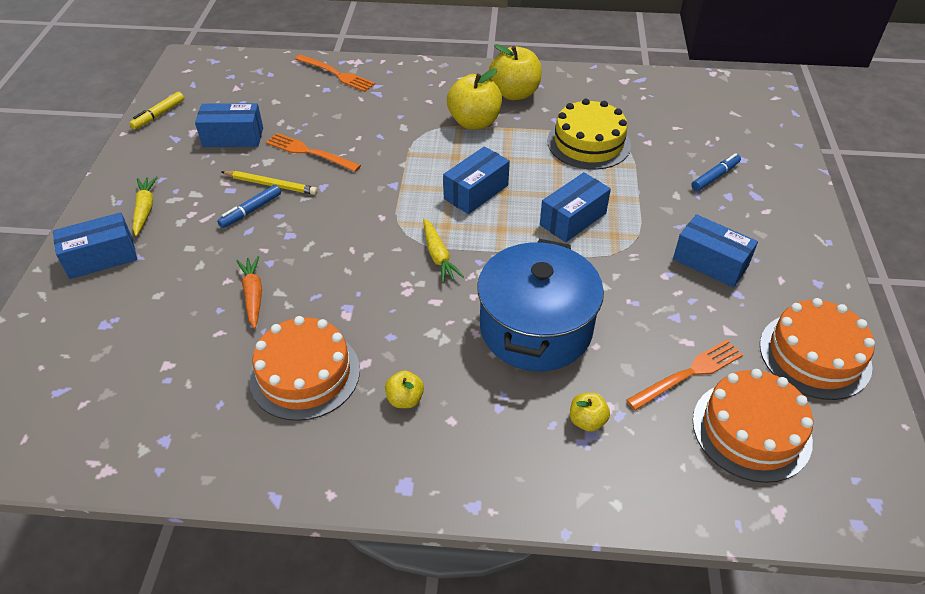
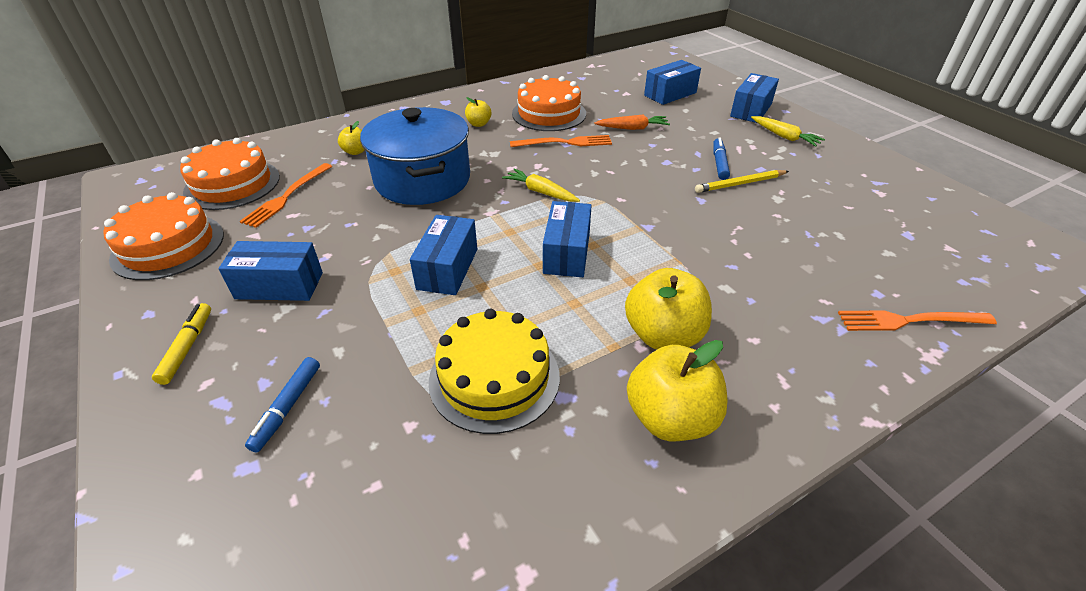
camera: 145 degrees right, 5 degrees down
(159, 115) = (935, 192): yellow marker -> yellow marker (187, 348)
(233, 137) = (842, 203): blue box -> blue box (670, 94)
(253, 295) = (632, 128): orange carrot -> orange carrot turned 45 degrees counterclockwise
(309, 152) = (761, 220): orange fork -> orange fork (565, 143)

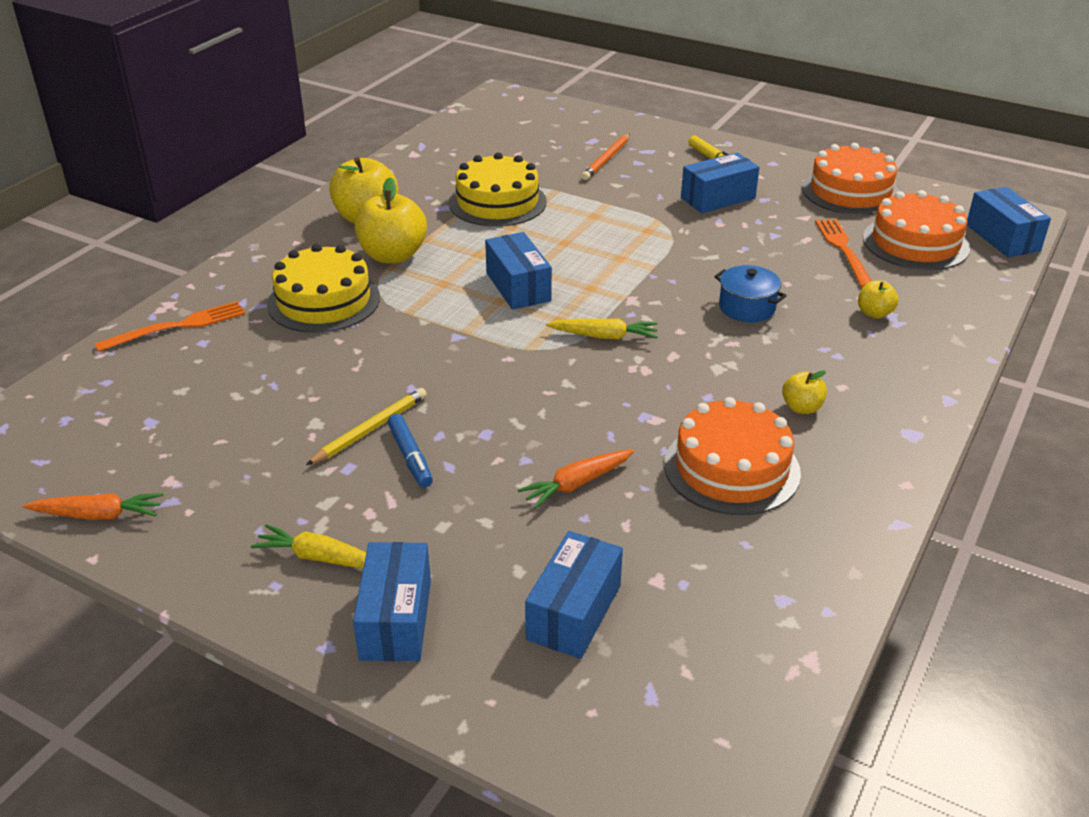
camera: 150 degrees right, 5 degrees down
(288, 407) = (606, 159): blue marker -> orange pencil
(422, 180) = (747, 307): blue pot -> blue pot, size x0.47
(448, 269) = (608, 245): blue box -> blue box (1002, 237)
(565, 143) = (648, 417): orange fork -> none
(754, 300) = (324, 301): none -> yellow cake
(925, 187) = (98, 515): none -> orange carrot

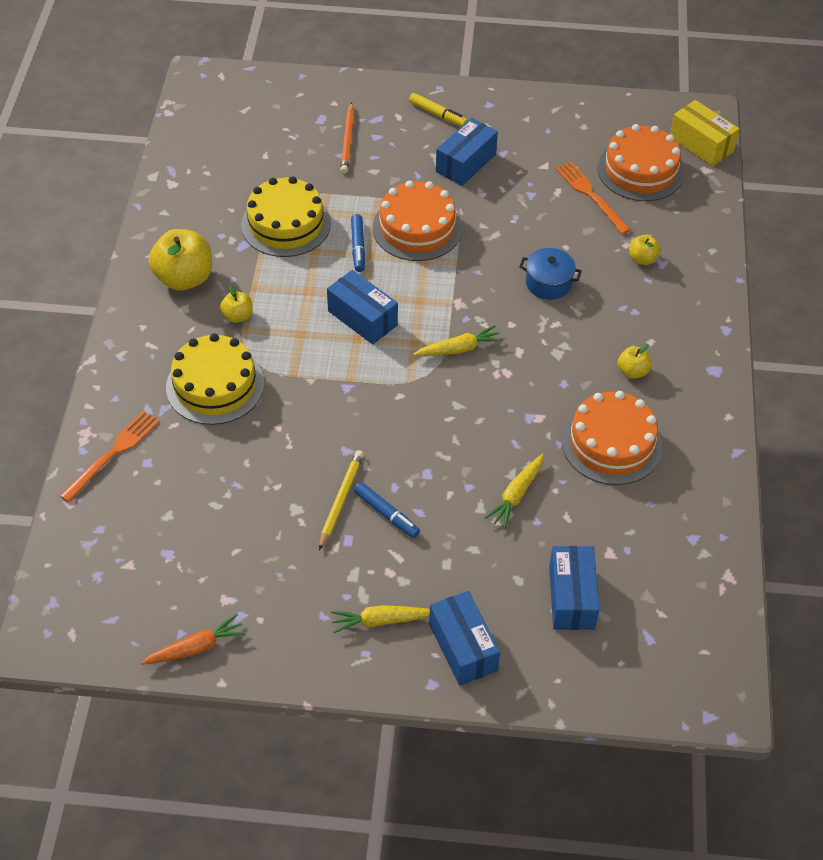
camera: 25 degrees left, 15 degrees up
(393, 256) = (238, 316): yellow apple -> yellow apple, size x0.51
(557, 233) = (358, 247): none -> blue marker
(577, 484) = (516, 495): orange carrot -> yellow carrot
(850, 191) = (566, 123): orange cake -> orange cake (417, 228)
(1002, 237) = (701, 144): blue box -> yellow box

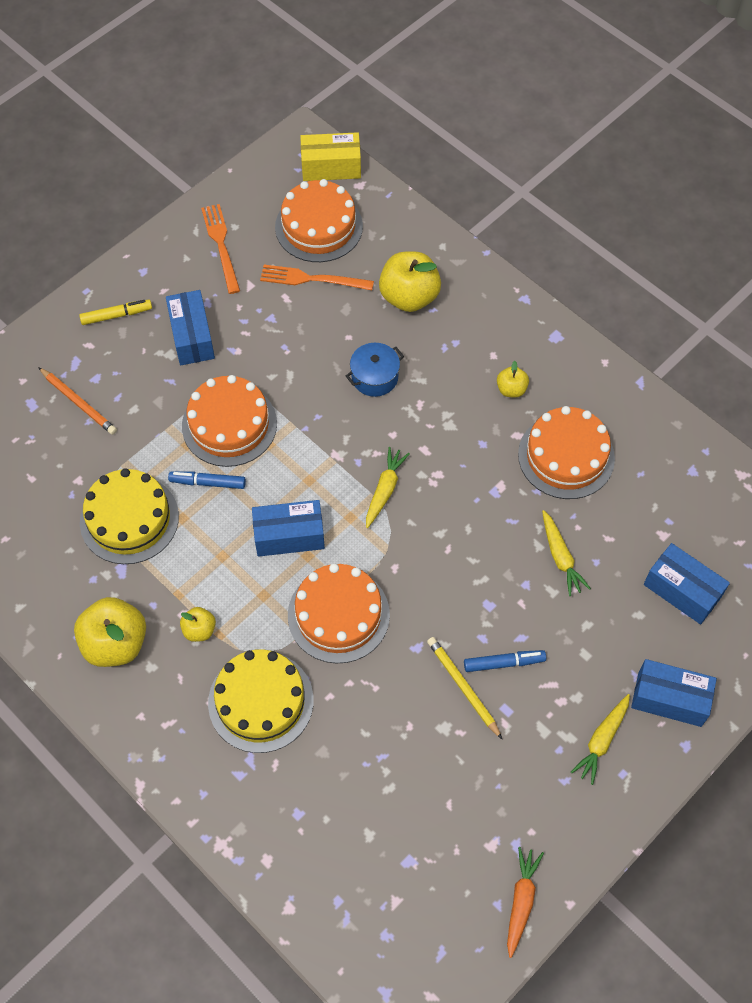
camera: 50 degrees left, 10 degrees up
(113, 453) = (264, 836): orange fork -> orange fork (221, 245)
(327, 386) = (338, 615): none -> orange cake
(358, 247) = (208, 483): blue marker -> blue marker turned 150 degrees clockwise
(642, 259) = (409, 297): yellow apple -> yellow apple, size x1.97

